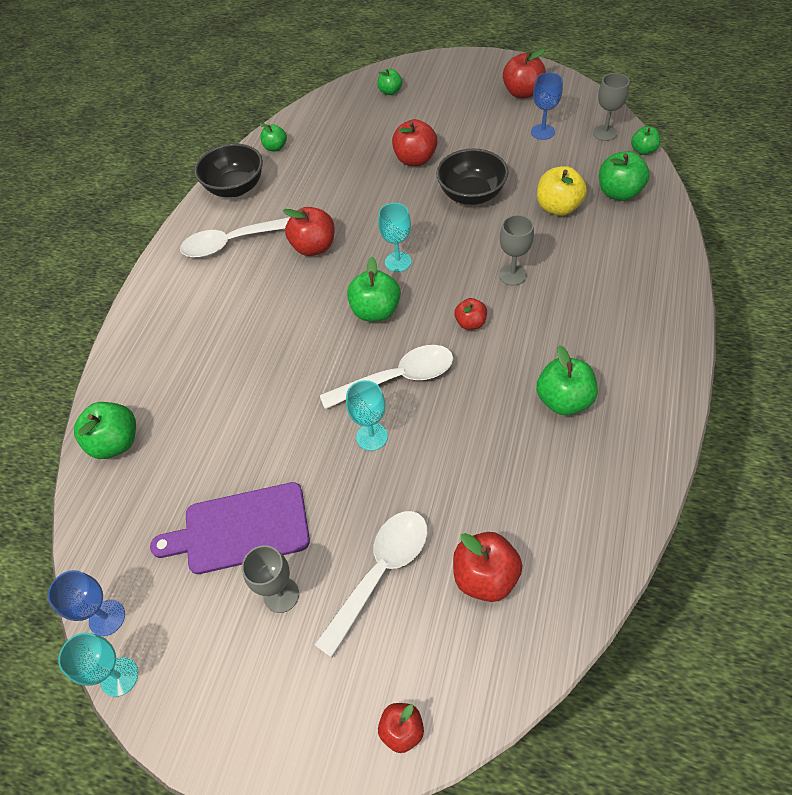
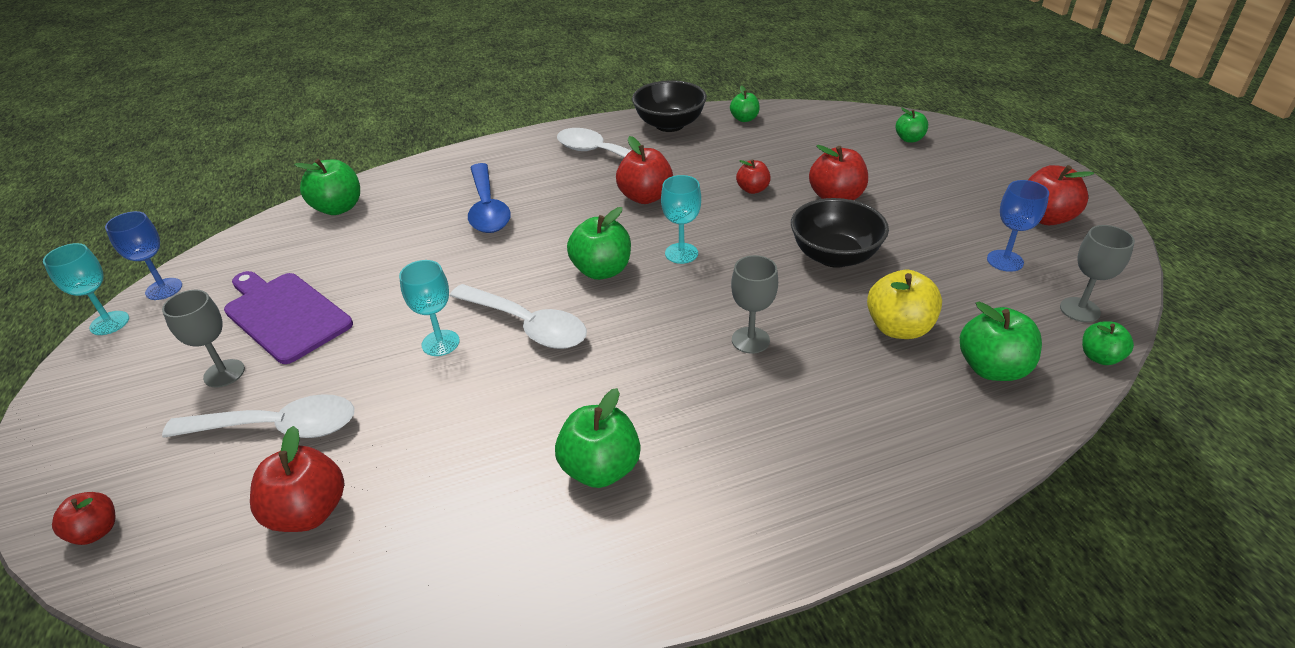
camera: 50 degrees right, 15 degrees down
(229, 342) = (487, 208): none -> blue spoon
(470, 323) = (647, 341): red apple -> red apple (752, 189)

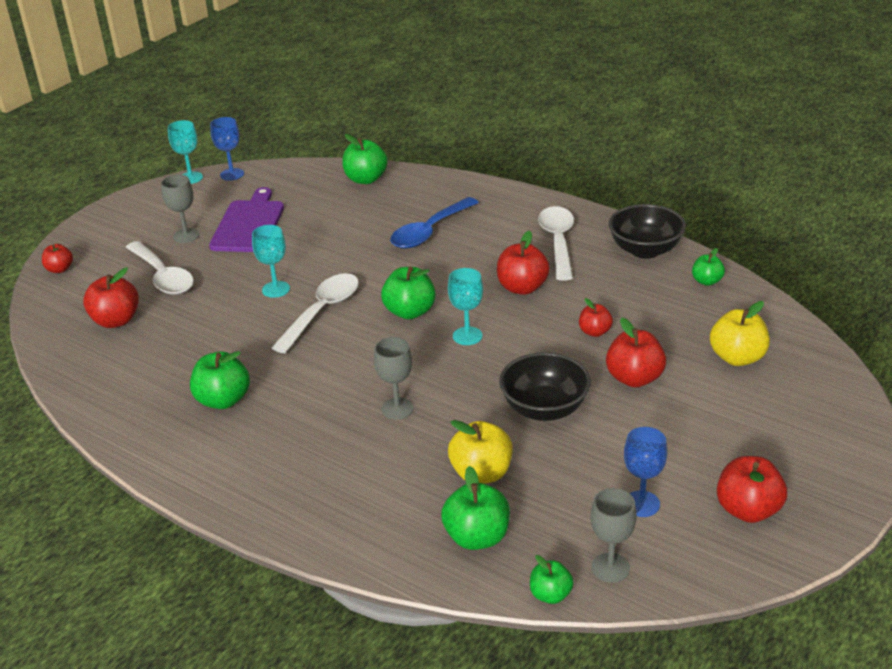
camera: 55 degrees right, 5 degrees down
(527, 325) = (322, 312): white spoon -> white spoon turned 150 degrees counterclockwise
(854, 147) = (737, 358): none -> yellow apple
(909, 139) = (795, 384): green apple -> none

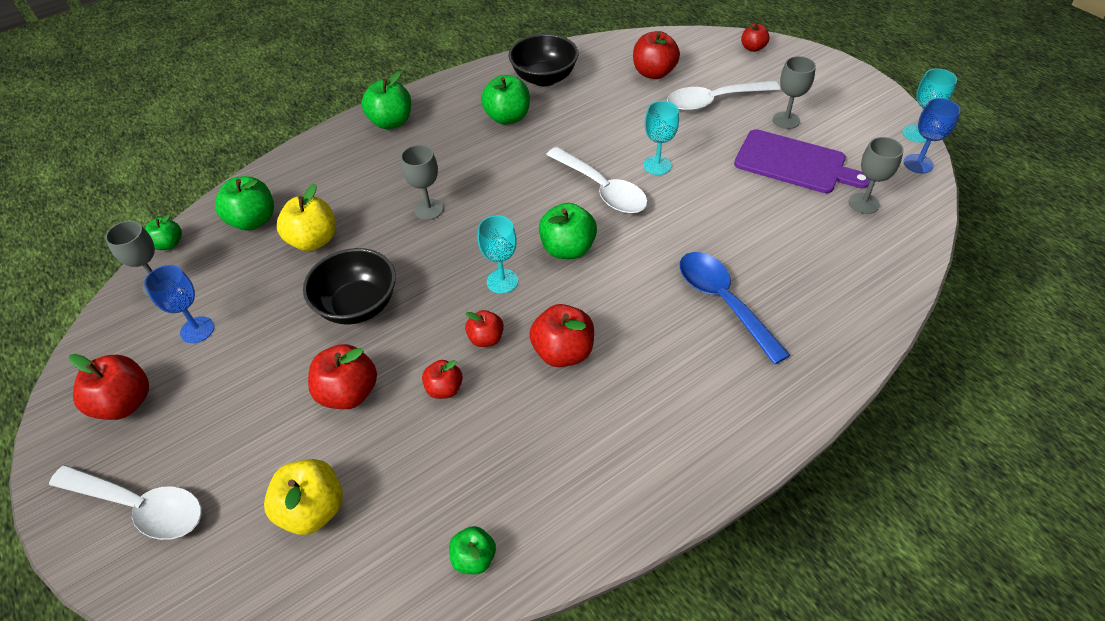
camera: 110 degrees right, 15 degrees up
(290, 191) = (863, 203): none -> grey goblet
(366, 179) = (877, 272): green apple -> green apple (391, 122)
(533, 326) = (486, 338): none -> red apple
(558, 242) = (647, 422): white spoon -> white spoon (141, 506)
(645, 250) = (583, 516): black bowl -> black bowl (544, 78)

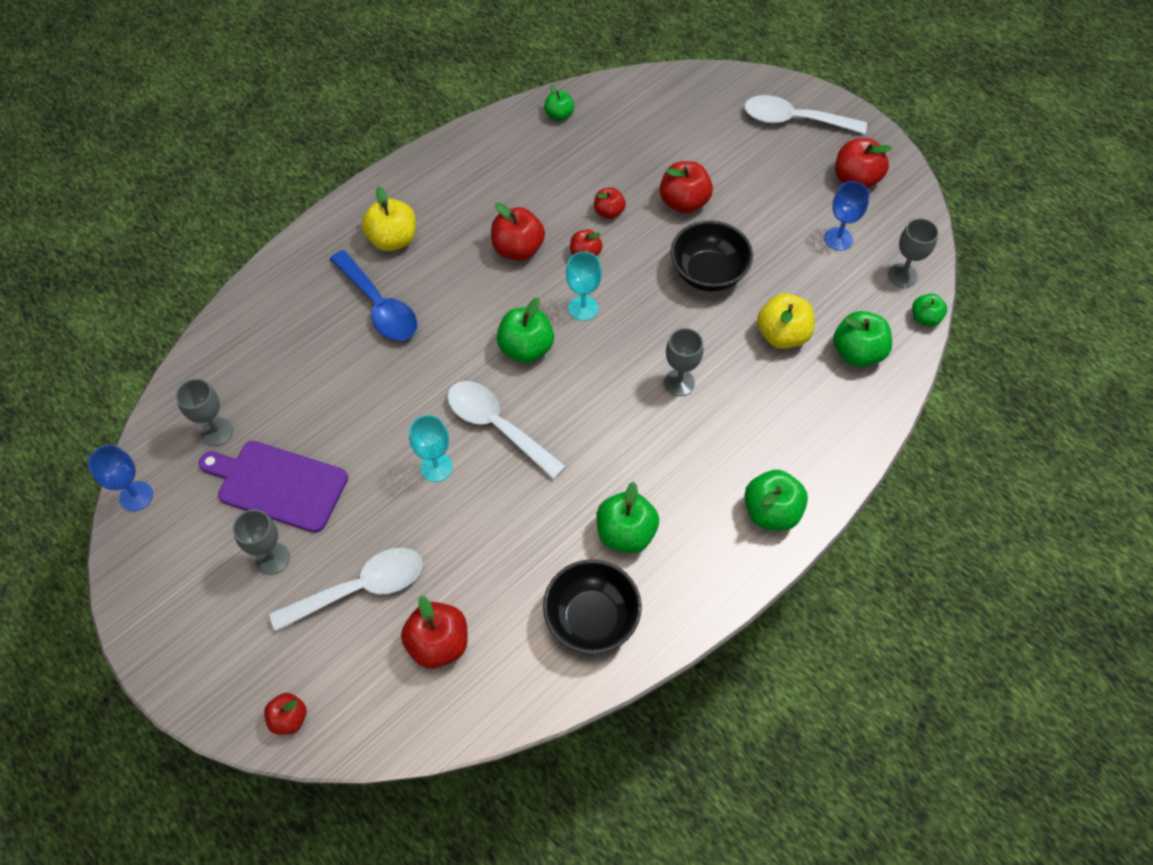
camera: 170 degrees right, 10 degrees up
(313, 509) = (675, 129): yellow apple -> yellow apple (393, 239)
(916, 133) = (118, 548): turquoise goblet -> none

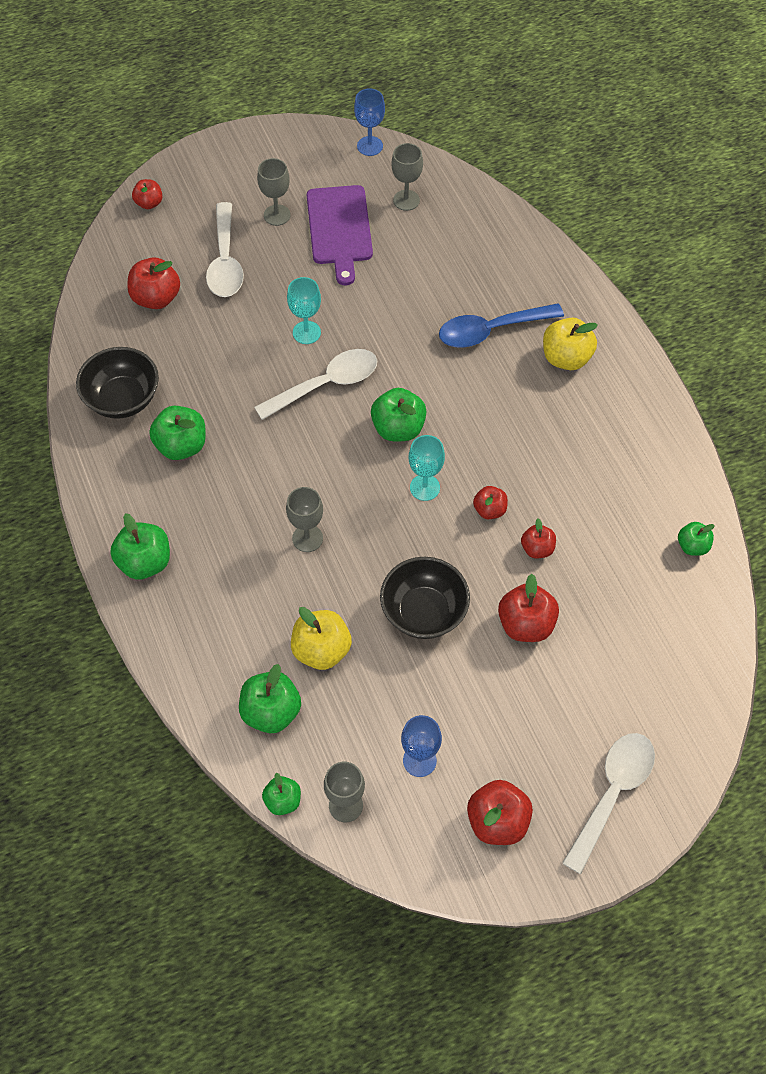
camera: 110 degrees right, 0 degrees up
(278, 485) = (339, 229): purple cutting board -> purple cutting board turned 135 degrees clockwise
(518, 249) = (517, 455): red apple -> none

